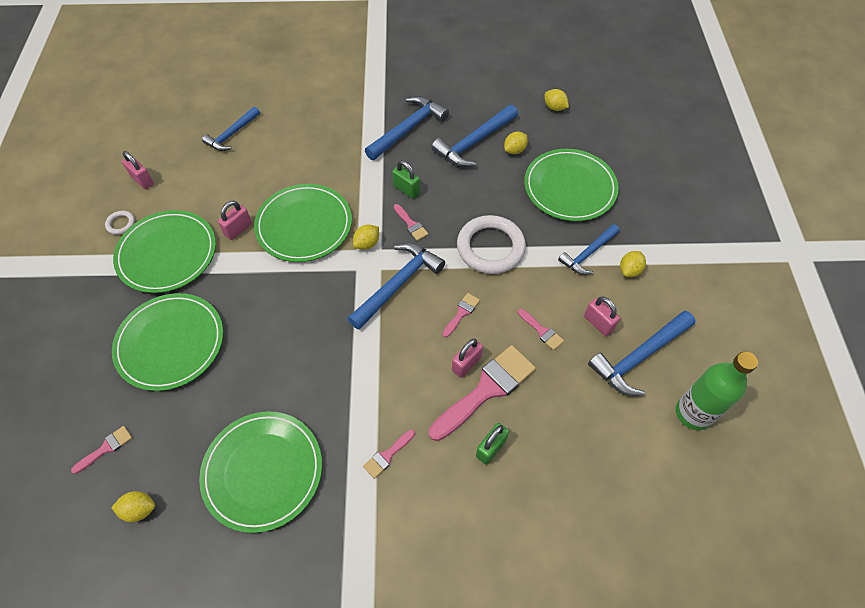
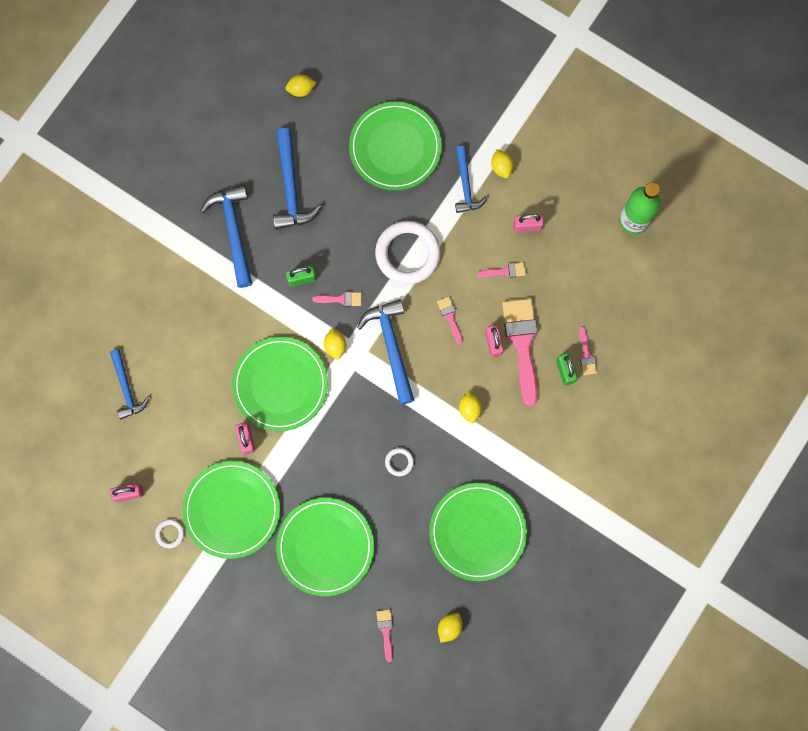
camera: 55 degrees left, 20 degrees up
(292, 355) = (399, 462): none -> white ring
(387, 455) = (523, 442): pink brush -> pink brush (586, 354)
(514, 150) = (324, 160): yellow lemon -> yellow lemon (469, 409)
(639, 357) = (571, 220): blue hammer -> none

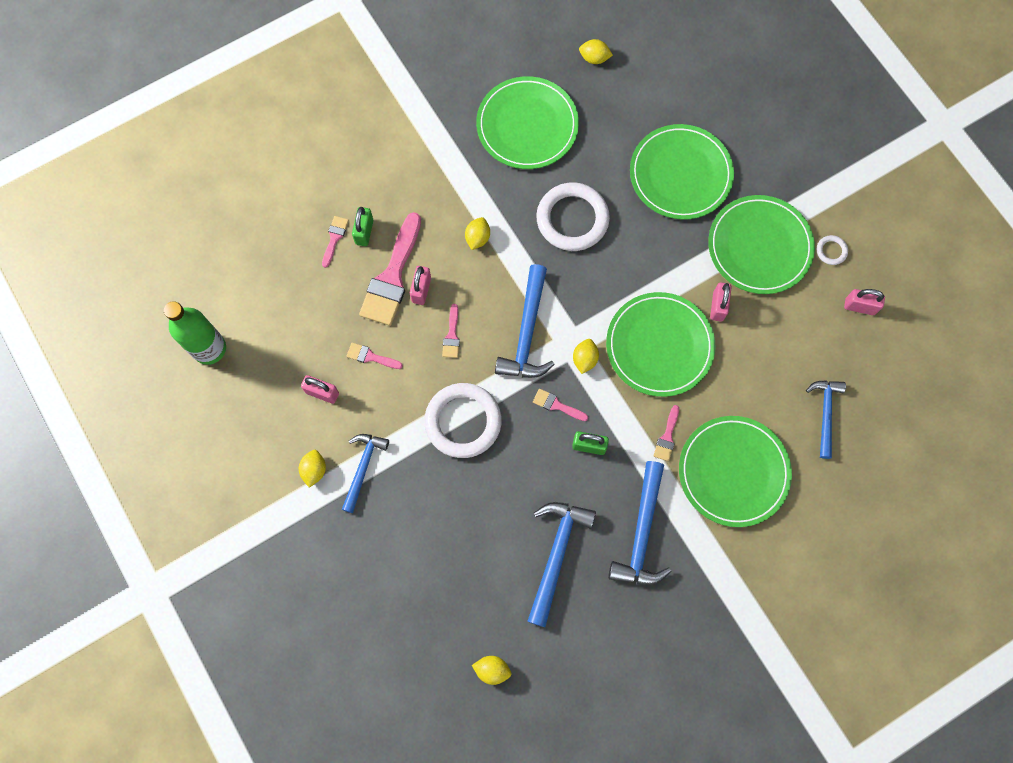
camera: 155 degrees left, 5 degrees down
(386, 631) = (655, 79): pink brush -> pink brush (667, 437)
(395, 148) = (418, 547): green plate -> green plate (733, 472)
(399, 462) = (572, 219): white ring -> white ring, size x2.33
(449, 627) = (594, 58): yellow lemon -> yellow lemon turned 45 degrees clockwise

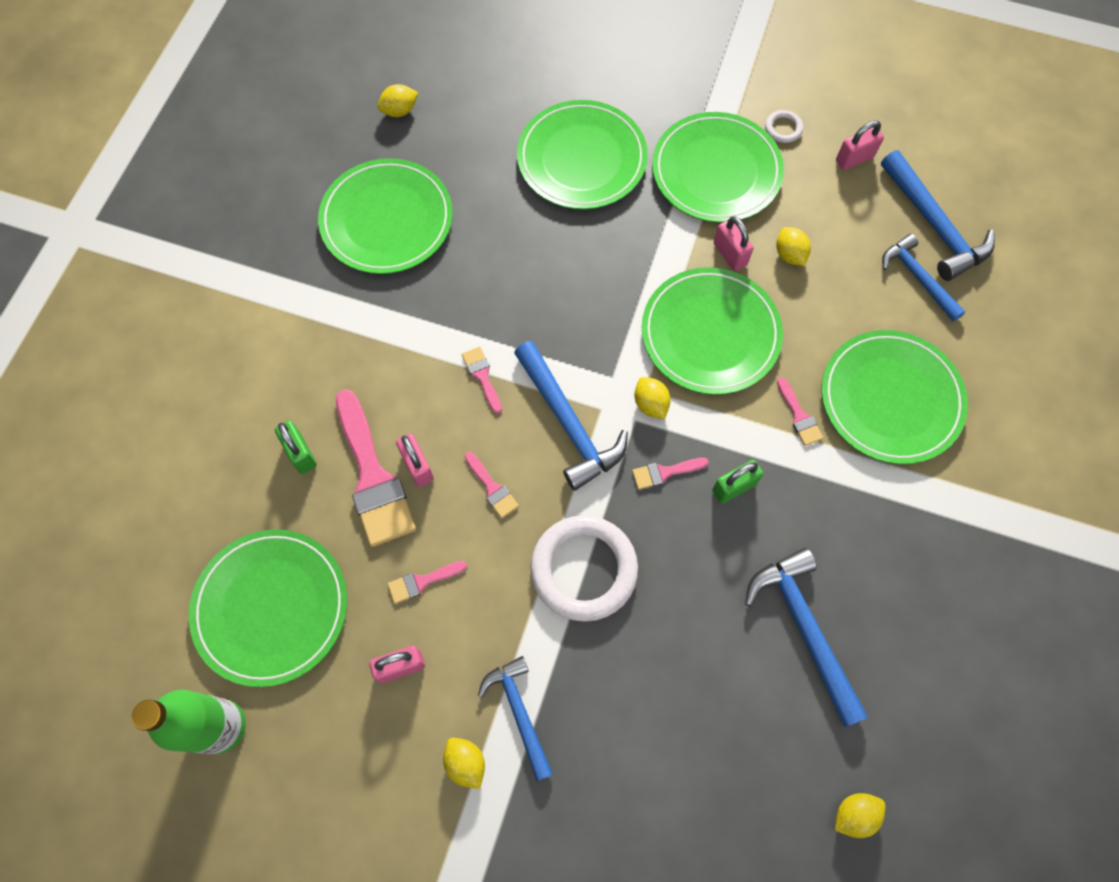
camera: 40 degrees left, 5 degrees down
(282, 306) = (271, 607): none -> green plate
(334, 238) = (271, 485): pink brush -> pink brush (482, 376)
(477, 238) = (432, 367): yellow lemon -> yellow lemon (789, 255)
(572, 219) = (514, 276): white ring -> none
(642, 533) = (865, 532): blue hammer -> blue hammer (934, 225)

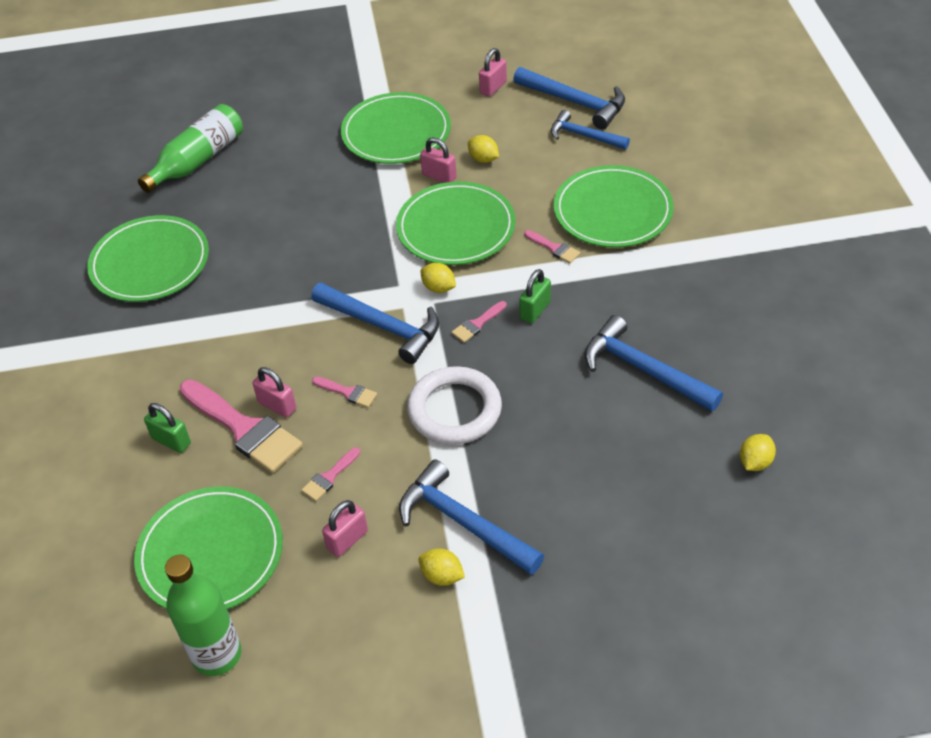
camera: 25 degrees left, 20 degrees down
(400, 111) = (117, 192): yellow lemon -> none
(482, 376) = (294, 327): pink brush -> none
(497, 108) = (198, 160): none -> green bottle
(519, 712) = (463, 523): blue hammer -> blue hammer, size x1.51
(582, 159) = (287, 165): green plate -> none
(783, 128) = (429, 90): white ring -> none

